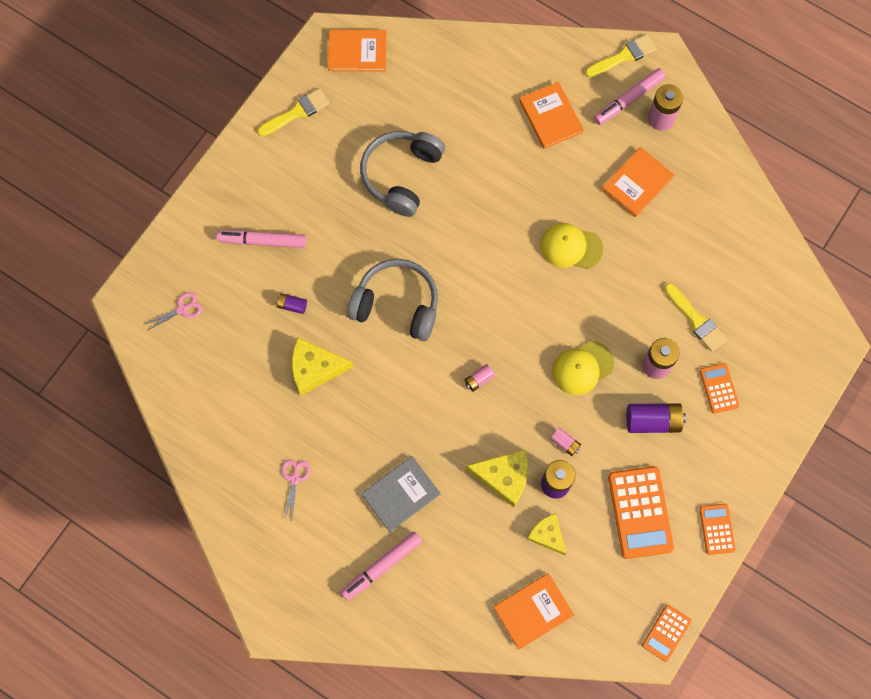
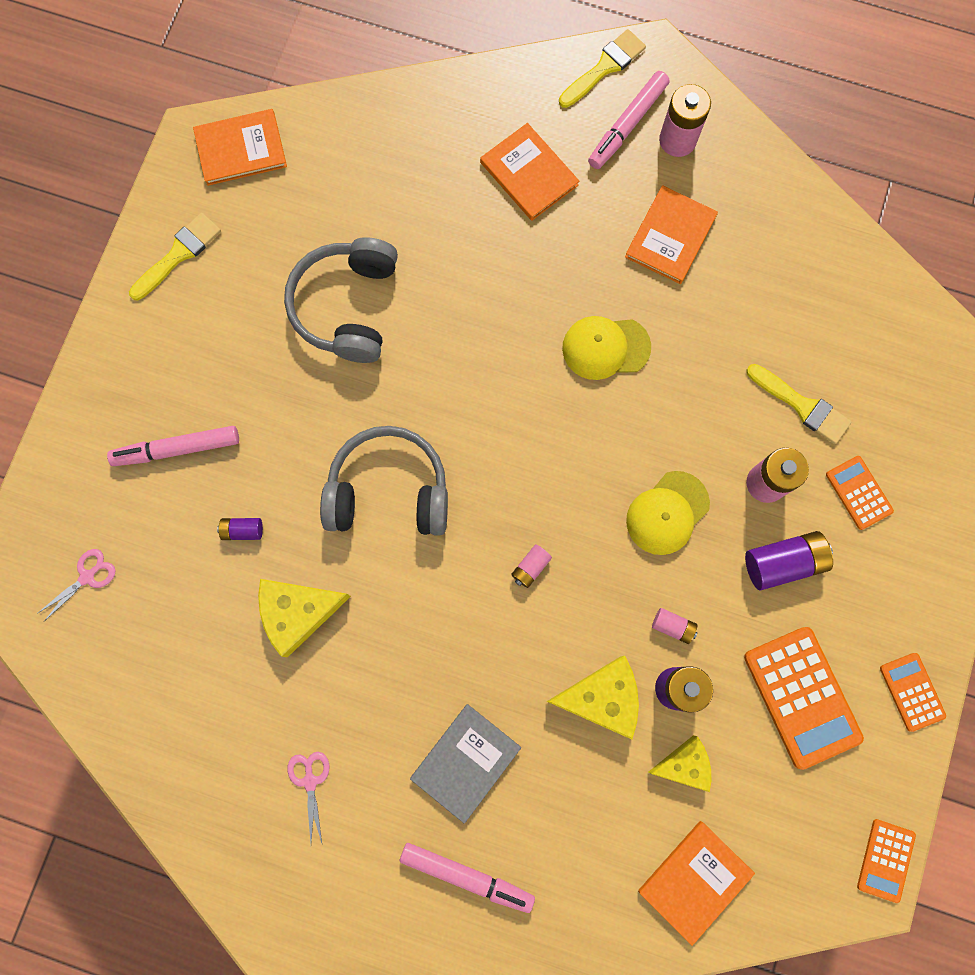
camera: 15 degrees left, 5 degrees up
(381, 566) = (466, 875): pink marker -> pink marker turned 105 degrees counterclockwise
(547, 535) = (684, 765): yellow cheese -> yellow cheese turned 135 degrees clockwise

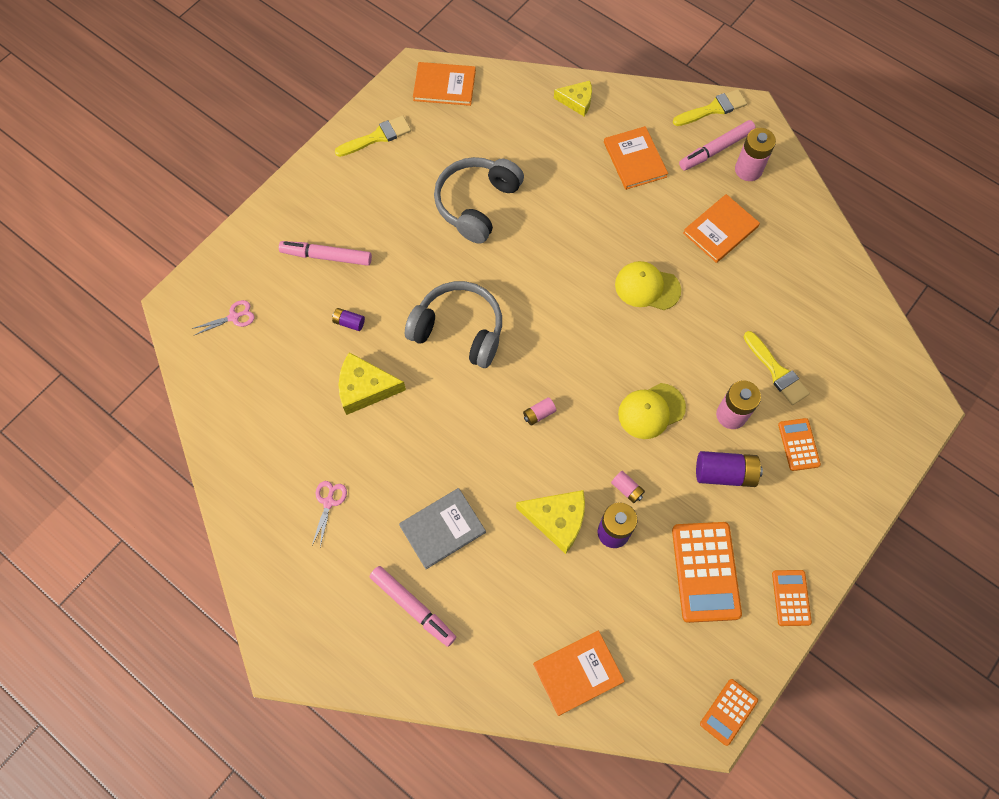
camera: 20 degrees right, 10 degrees down
(684, 765) = (600, 588): yellow cheese -> yellow cheese (577, 101)

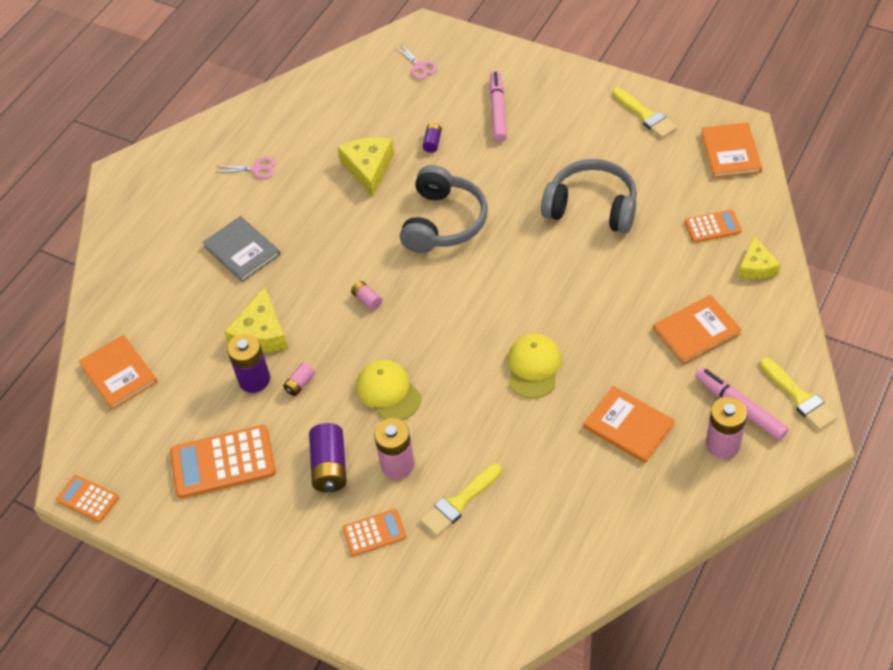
camera: 85 degrees right, 15 degrees down
(413, 607) = (169, 245): pink marker -> none
(791, 598) = (203, 542): orange calculator -> orange calculator (712, 227)

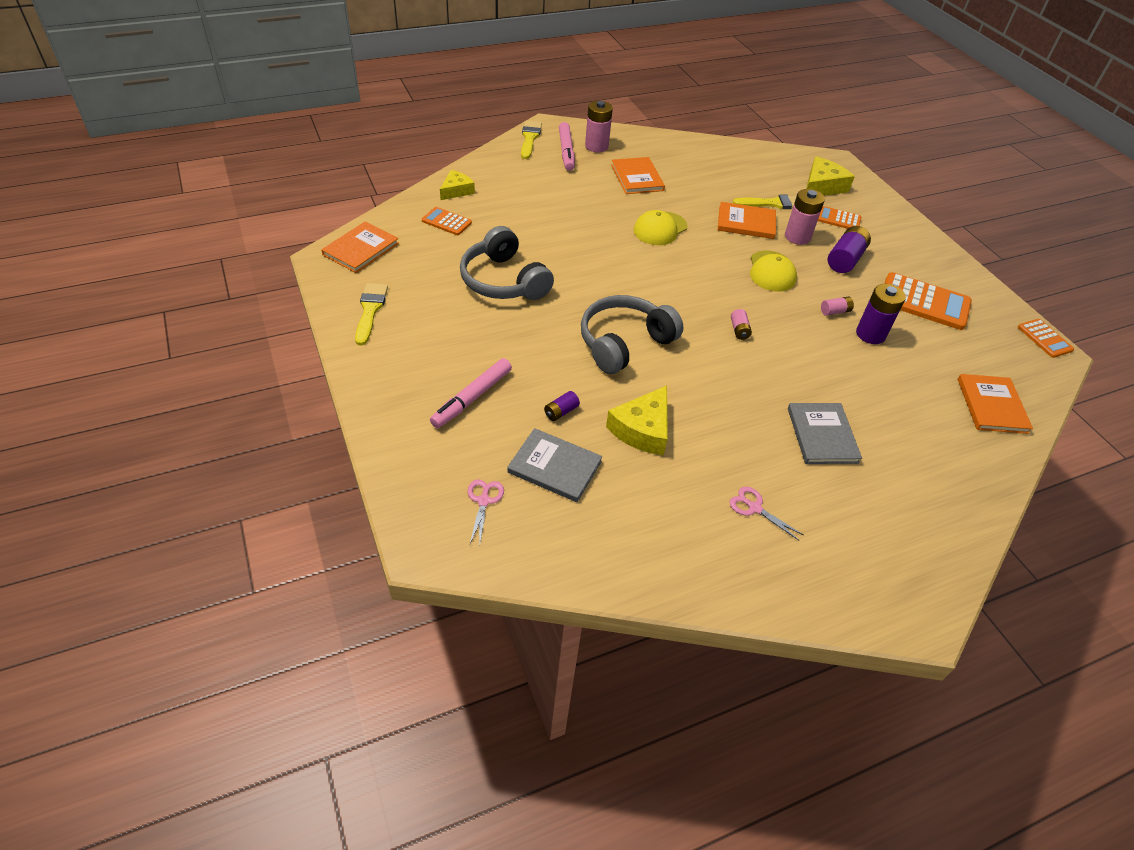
camera: 150 degrees left, 5 degrees down
(261, 333) = (845, 360): yellow cheese -> yellow cheese (822, 186)
(400, 109) = (554, 467): none -> grey book
(696, 331) = (539, 187): orange book -> orange book (746, 222)

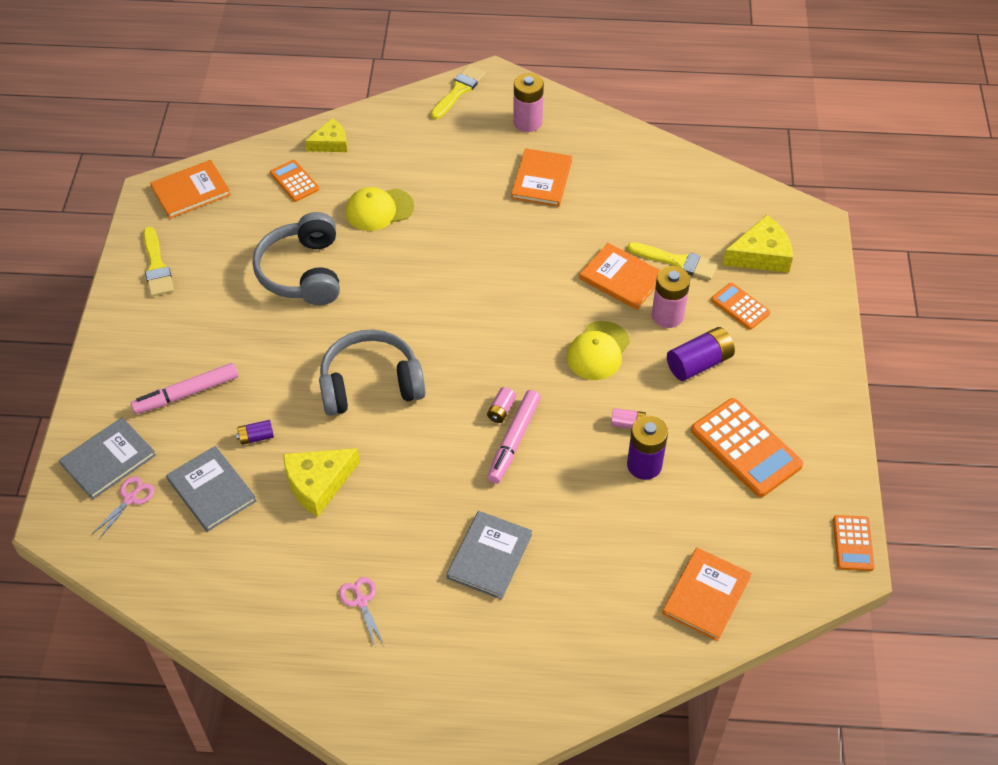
camera: 30 degrees right, 5 degrees up
(370, 310) = (156, 266): yellow brush -> yellow brush turned 135 degrees clockwise
(438, 475) = (108, 460): none -> grey book
(566, 151) = (487, 120): pink marker -> pink marker (514, 441)
(660, 229) = (515, 257): yellow cap -> yellow cap (379, 210)

